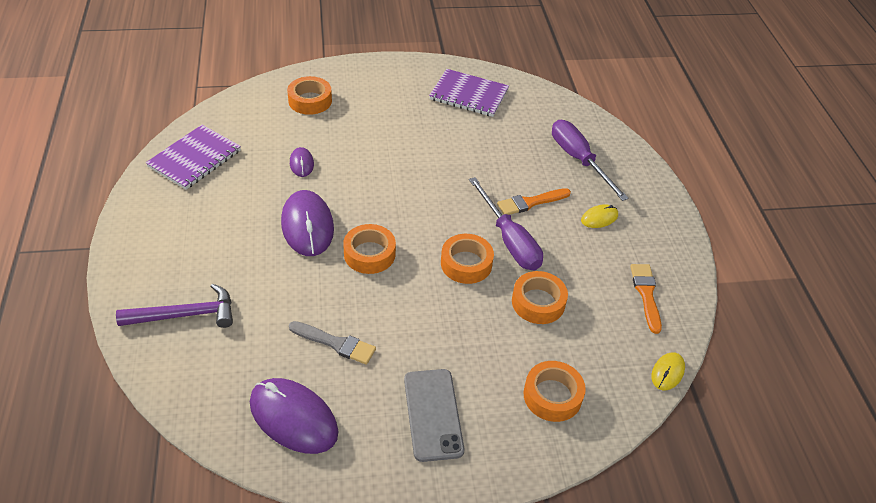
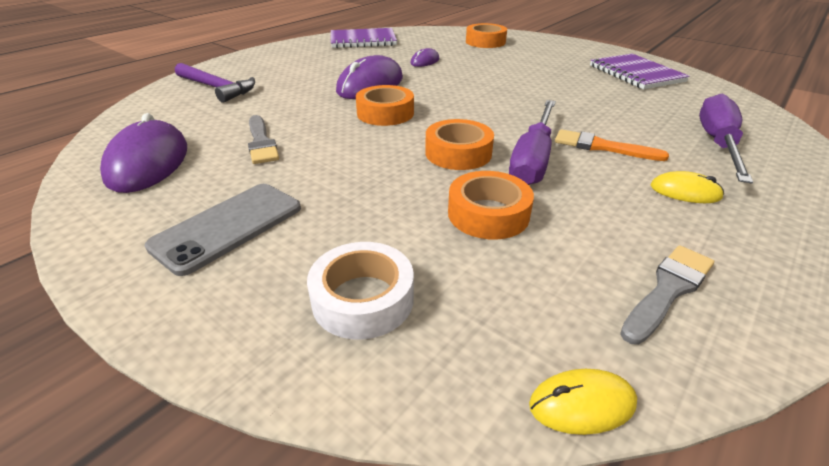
camera: 50 degrees right, 10 degrees down
(552, 396) = (363, 299): orange tape -> white tape
(646, 294) = (668, 290): orange brush -> grey brush

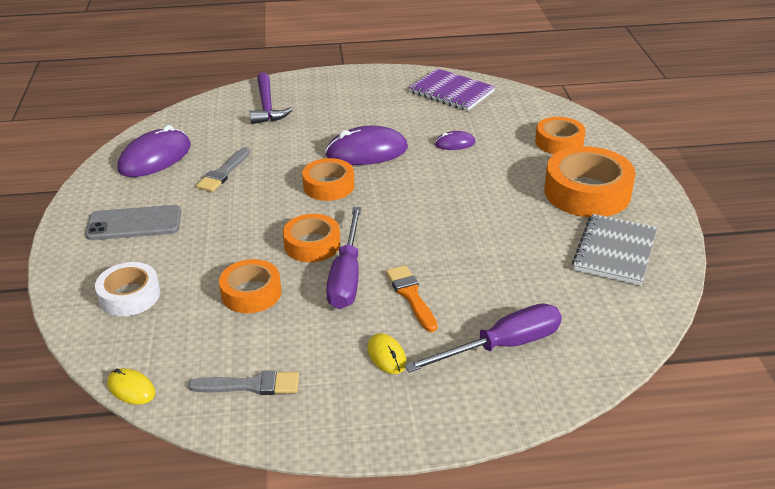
camera: 45 degrees right, 0 degrees up
(532, 159) = (346, 276): purple screwdriver -> purple screwdriver turned 60 degrees counterclockwise
(555, 56) = (587, 192): none -> orange tape
(636, 74) = (615, 251): purple notebook -> grey notebook

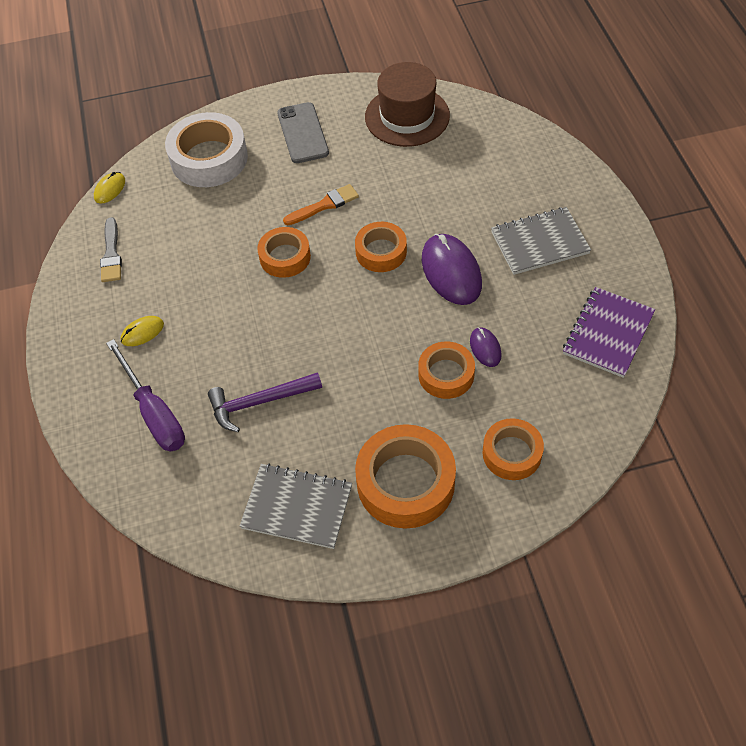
camera: 85 degrees right, 20 degrees up
(129, 296) = (209, 158): white tape -> white tape, size x1.64
(155, 158) = (407, 116): purple mouse -> brown hat
(223, 173) = (390, 170): grey brush -> none
(251, 293) = (216, 230): orange tape -> orange tape (446, 374)
(267, 106) = (525, 172): purple hammer -> purple hammer (259, 402)
(346, 276) = (242, 289): purple screwdriver -> none
(350, 108) = (539, 243): none -> grey notebook
(411, 296) = (217, 339): orange brush -> orange brush (324, 205)

